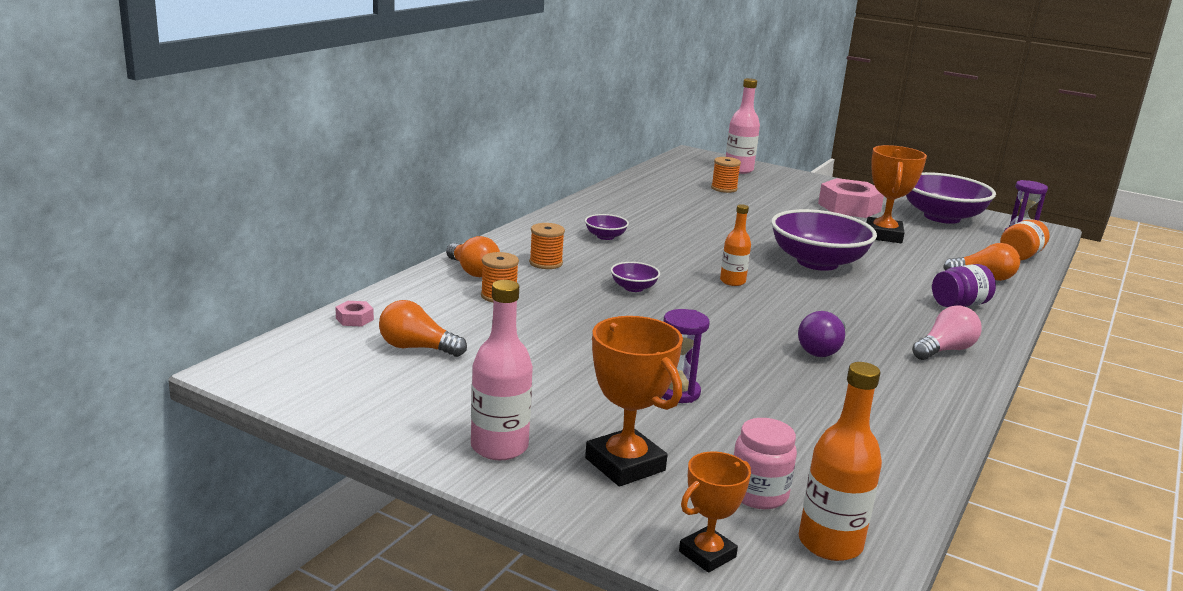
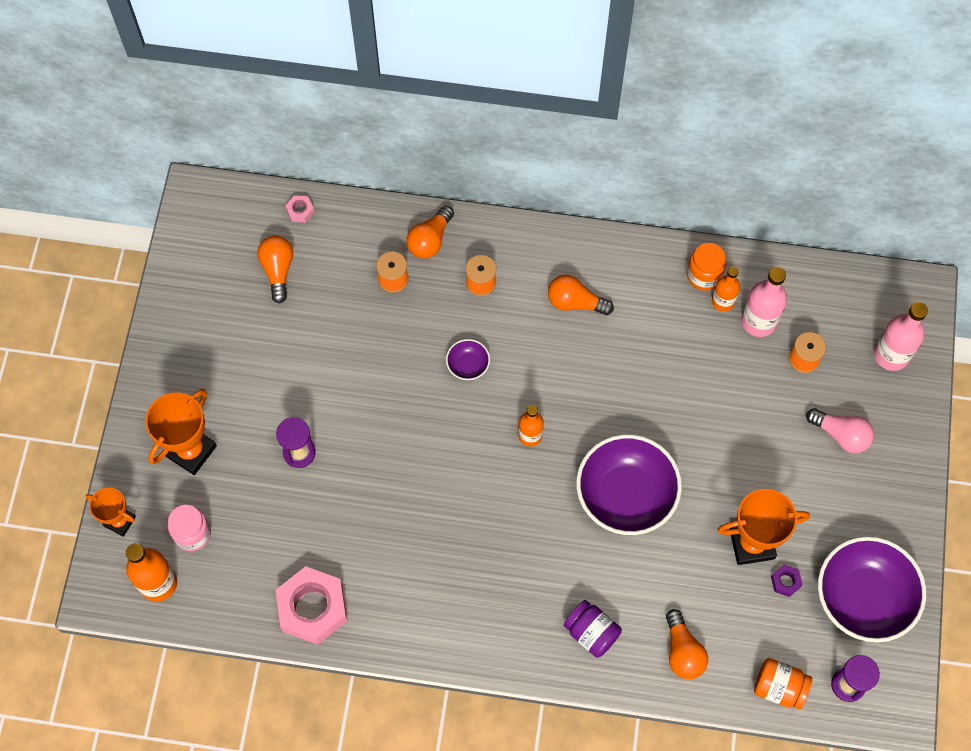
camera: 70 degrees right, 45 degrees up
(499, 447) = (177, 376): pink bottle -> pink bottle (758, 321)
(605, 236) = (575, 302): purple bowl -> orange light bulb
(622, 196) = (704, 275): none -> orange jar
(652, 196) = (723, 301): none -> orange bottle
(822, 349) = (426, 533): purple light bulb -> none
(849, 207) = (828, 496): pink nut -> pink nut (312, 608)
(922, 234) = (785, 582): none -> purple nut
(944, 350) = (477, 627): pink light bulb -> pink light bulb (841, 435)

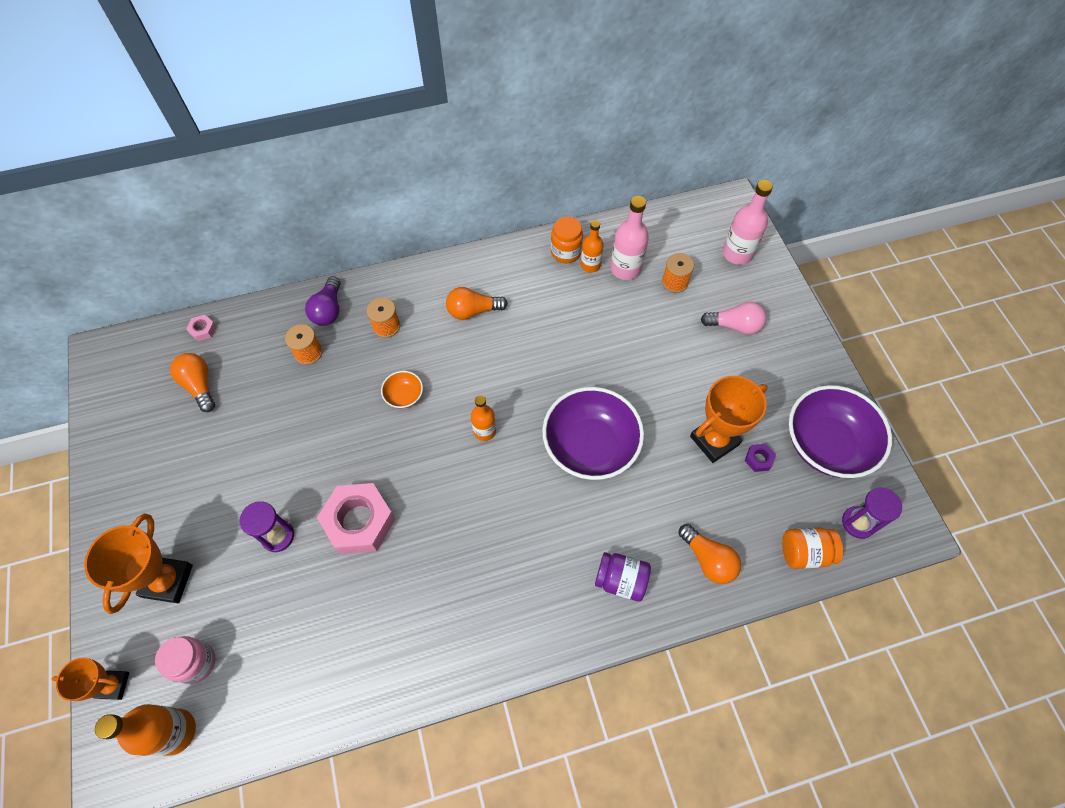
camera: 25 degrees left, 5 degrees down
(312, 608) = (347, 681): pink nut -> pink nut (359, 522)
(430, 240) = (328, 310): orange light bulb -> purple light bulb
(468, 365) = (404, 396): purple bowl -> orange bowl

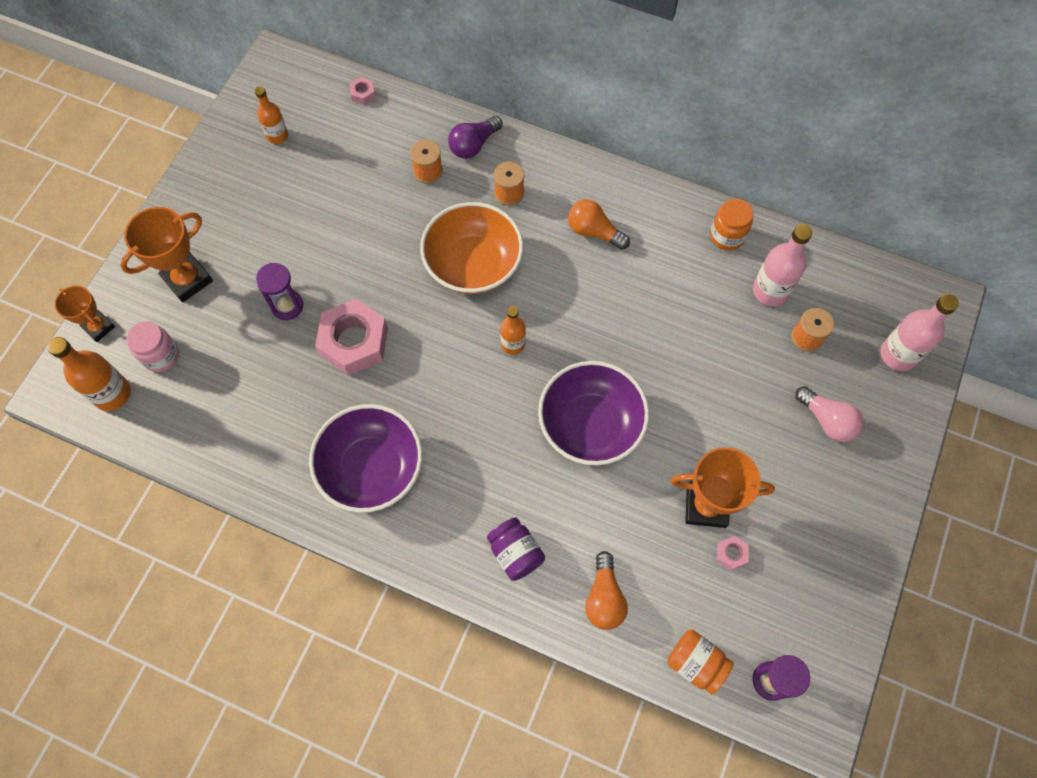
camera: 40 degrees right, 5 degrees up
(200, 386) = (325, 140): orange light bulb -> none
(404, 396) = (473, 264): orange bowl -> orange bowl, size x2.28
(590, 265) = (739, 264): orange bottle -> orange bottle (277, 135)
(758, 459) = (731, 554): purple nut -> pink nut
(826, 444) = (810, 592): purple bowl -> purple bowl (371, 468)

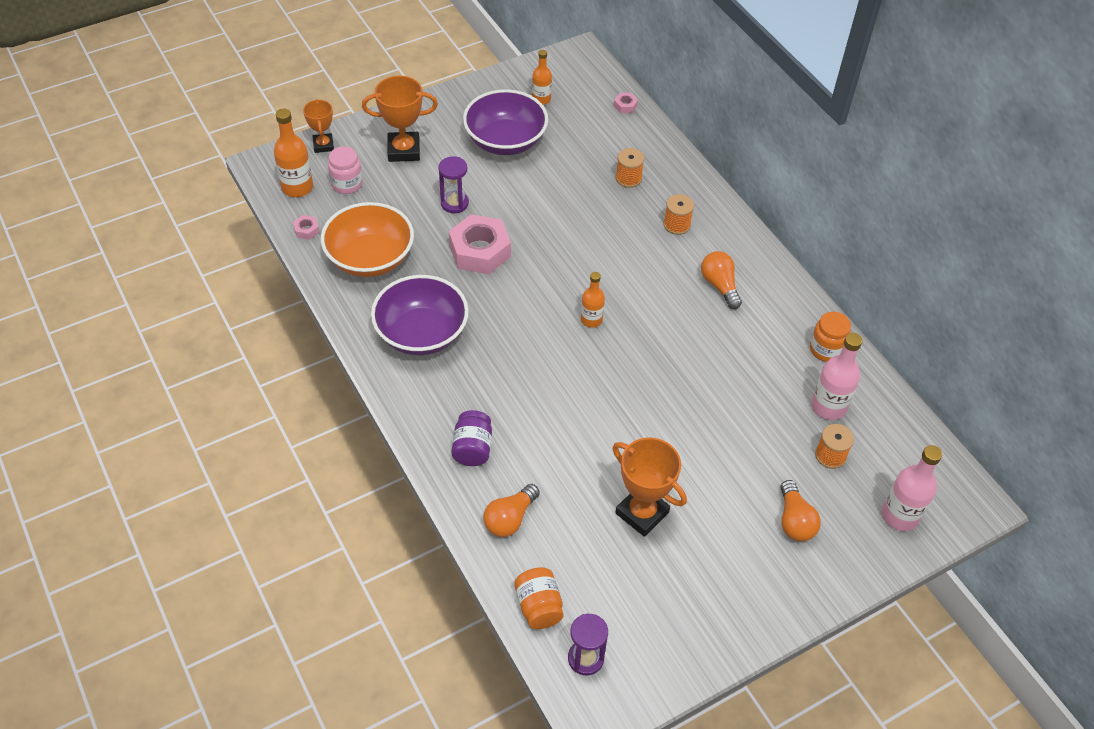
camera: 35 degrees right, 15 degrees down
(473, 264) = (608, 254): orange bowl -> orange bowl (370, 258)
(474, 145) = (678, 180): purple light bulb -> none
(590, 425) = (602, 405): purple bowl -> purple bowl (505, 141)
(731, 554) = (632, 556): pink nut -> pink nut (306, 230)
(826, 420) = (794, 520): pink light bulb -> orange light bulb

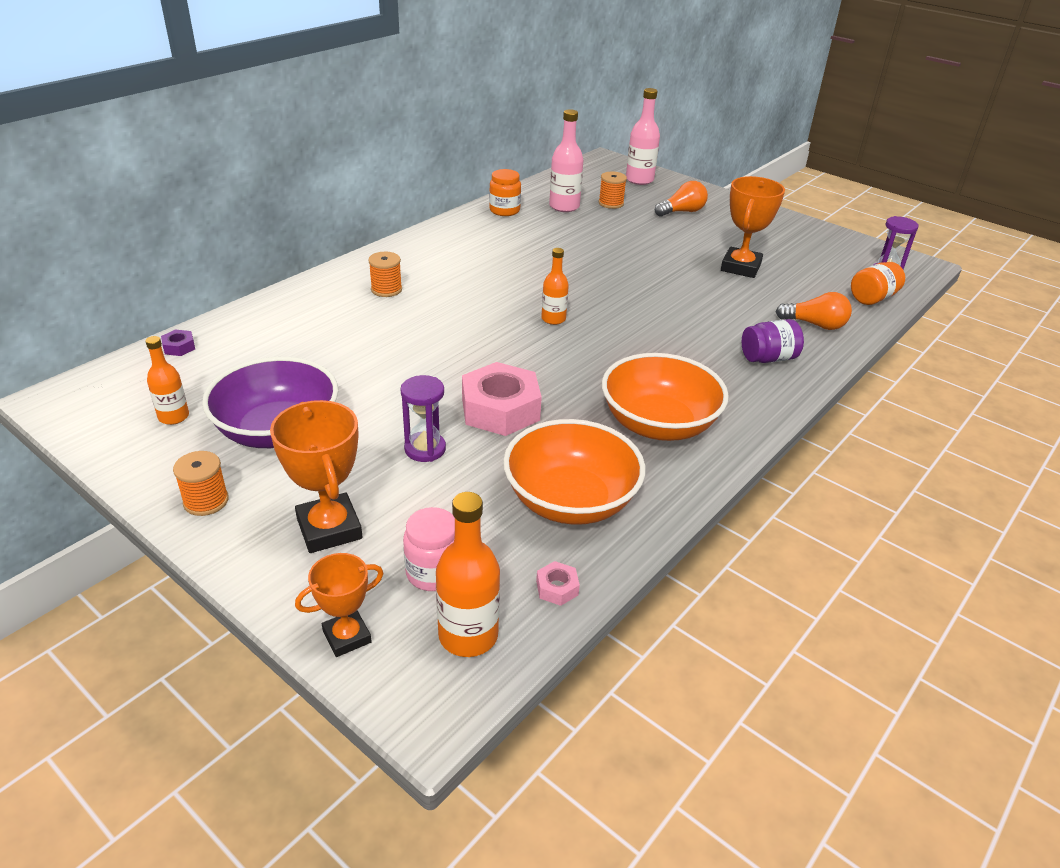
camera: 110 degrees left, 15 degrees down
(421, 333) = (658, 424): purple bowl -> orange bowl
(625, 106) = (179, 347): pink nut -> purple nut
(628, 178) = (322, 327): orange spool -> orange spool (206, 501)
(720, 286) = (460, 259): orange light bulb -> none

